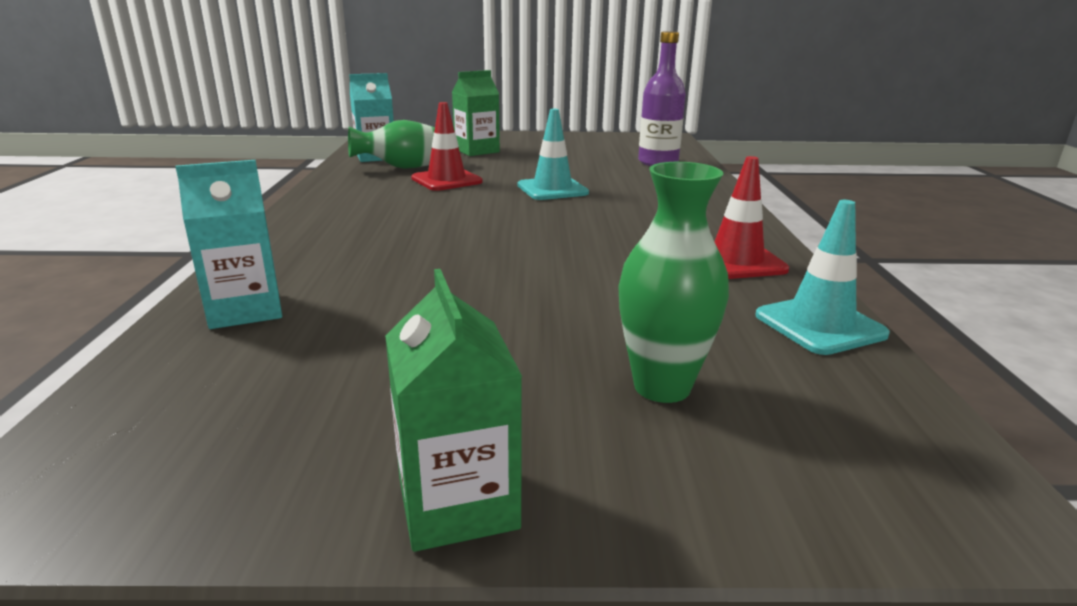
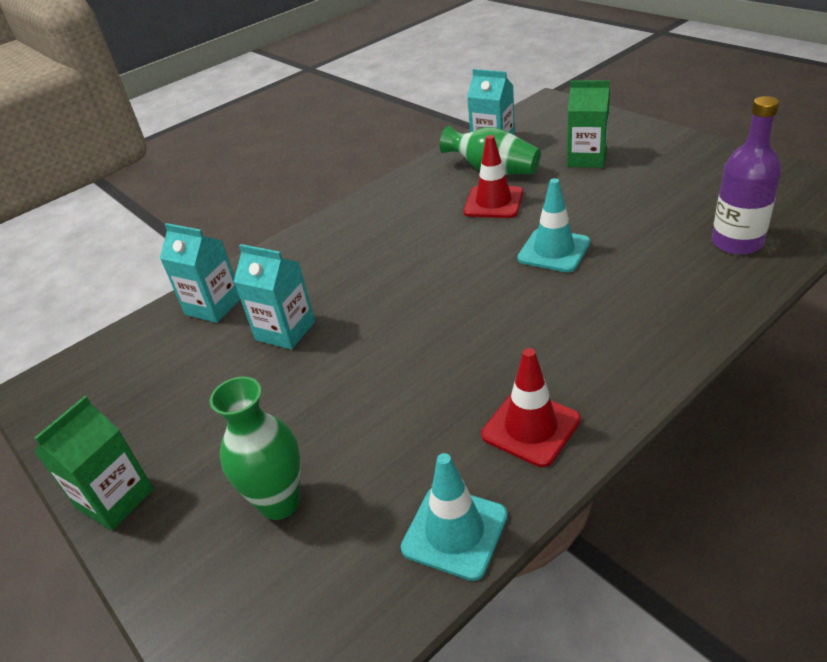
camera: 55 degrees right, 15 degrees up
(395, 293) = (285, 331): none -> turquoise carton

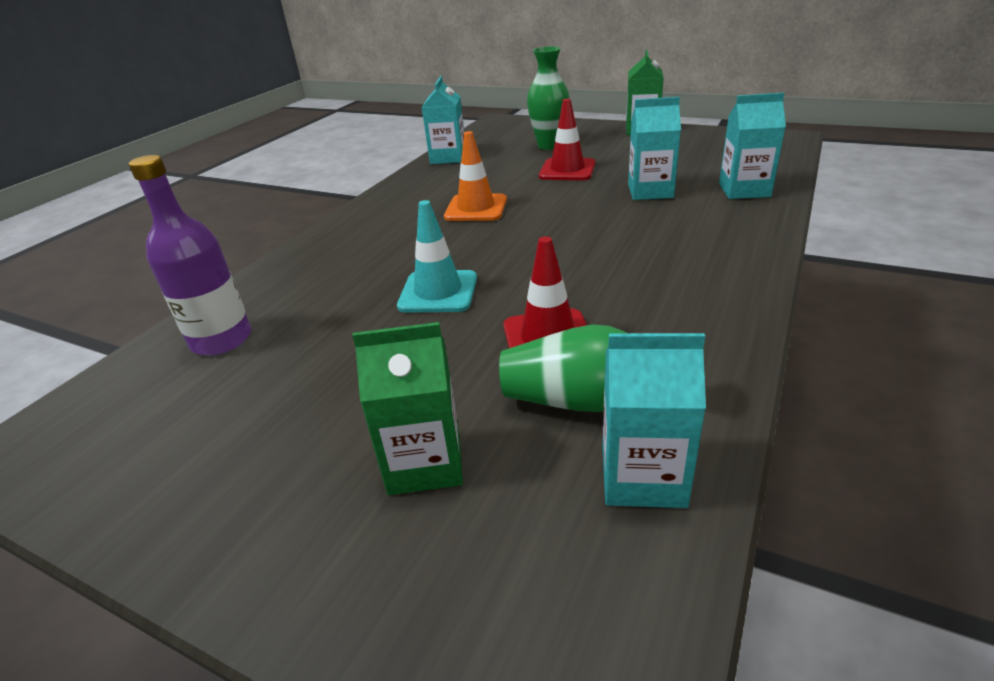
camera: 155 degrees right, 5 degrees down
(454, 532) = (448, 157): turquoise traffic cone -> turquoise carton
(475, 357) = (476, 208): none -> orange traffic cone
(530, 427) = (421, 190): red traffic cone -> red traffic cone (567, 170)

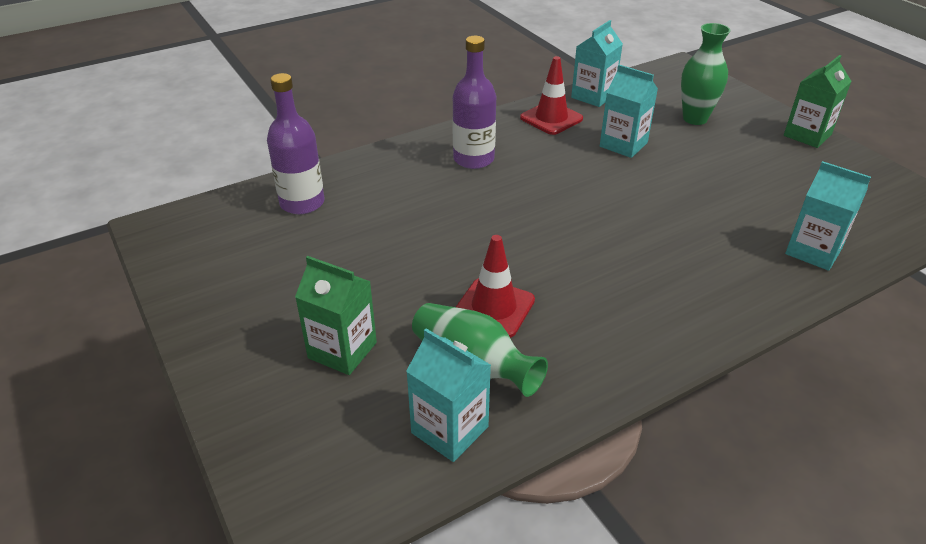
camera: 30 degrees right, 5 degrees up
(387, 233) = (473, 159): none -> purple bottle
(438, 292) = (459, 232): turquoise traffic cone -> none
(476, 208) = (560, 164): orange traffic cone -> none
(567, 170) = (678, 155): red traffic cone -> red traffic cone (551, 118)
(650, 191) = (724, 212): turquoise carton -> turquoise carton (623, 145)

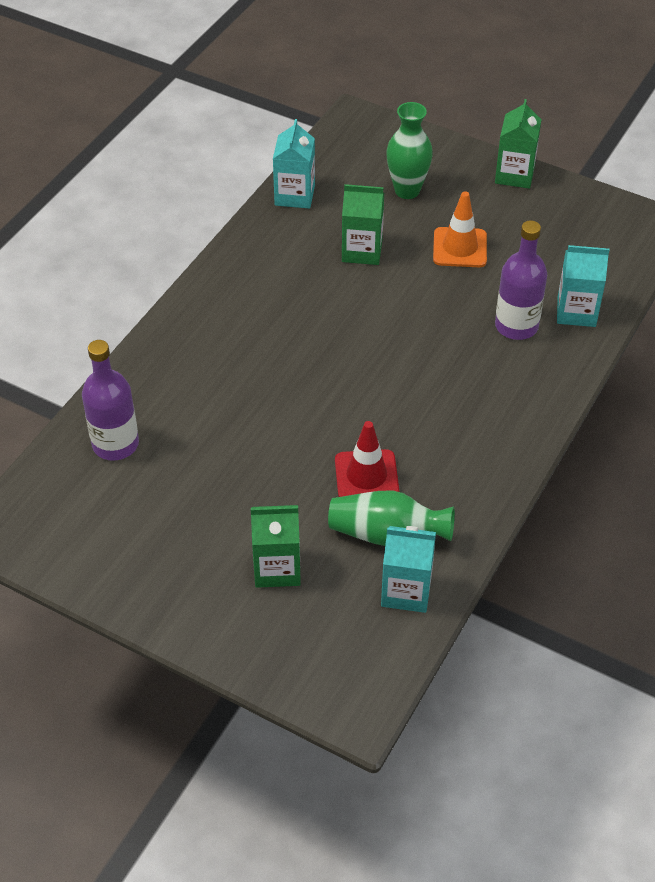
camera: 30 degrees left, 10 degrees up
(473, 159) = (236, 325): purple bottle -> purple bottle (516, 326)
(551, 118) = (274, 242): red traffic cone -> none
(623, 145) = (362, 251): turquoise carton -> green carton
(718, 168) = (460, 248): none -> orange traffic cone

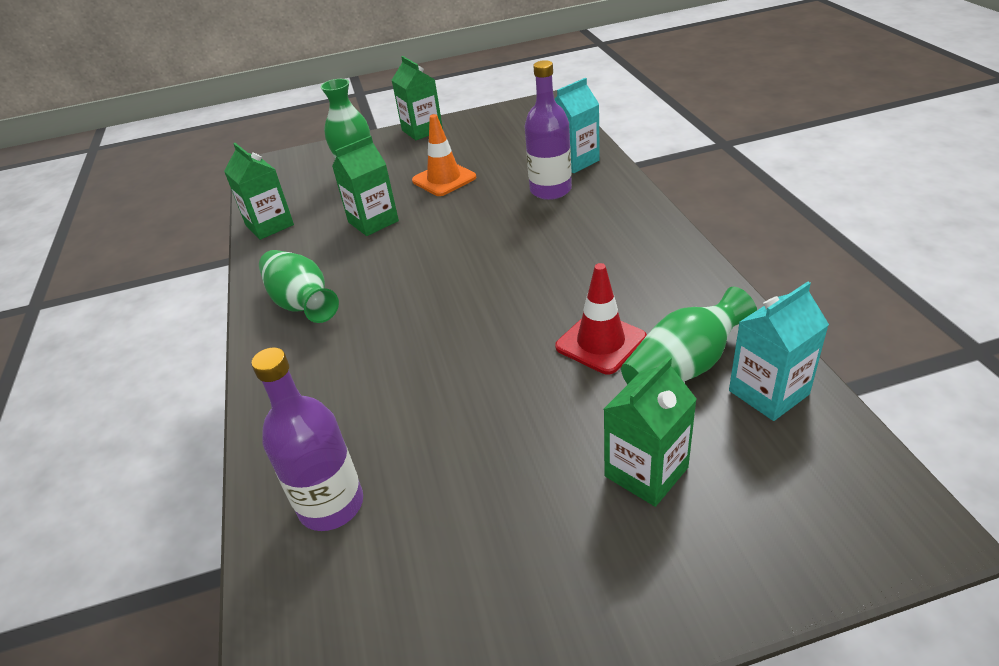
camera: 40 degrees left, 10 degrees down
(240, 290) = (302, 303): none -> green vase
(294, 195) = (269, 225): turquoise carton -> green carton

